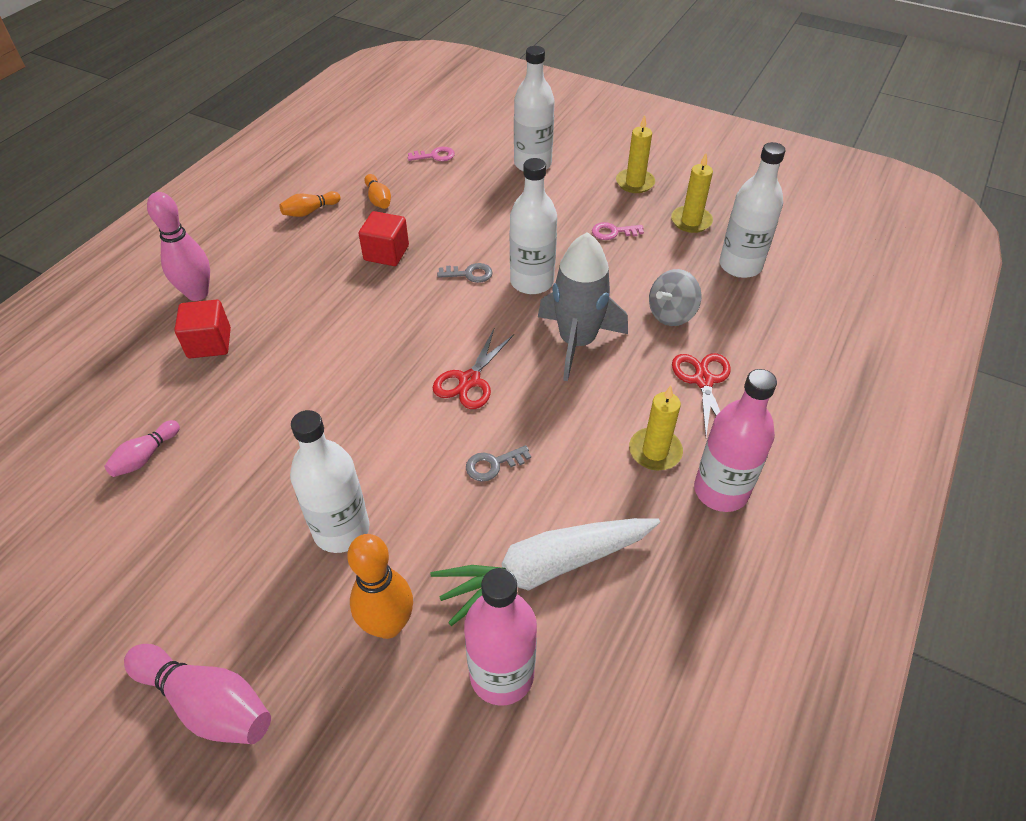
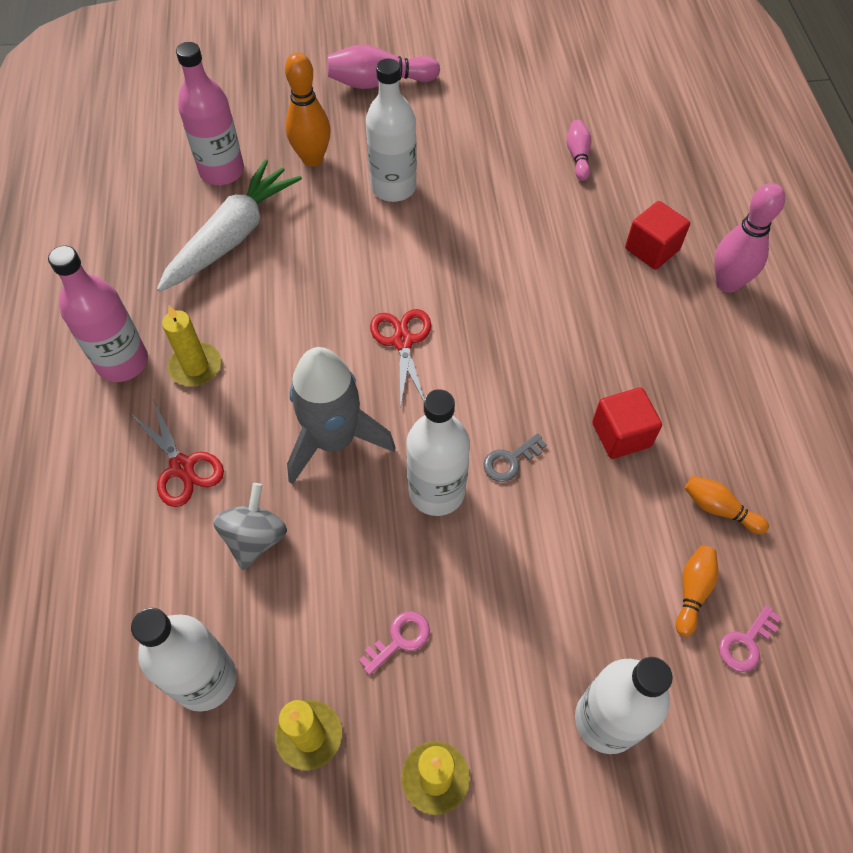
camera: 145 degrees right, 10 degrees up
(310, 211) = (765, 441): orange bowling pin -> orange bowling pin (692, 591)
(493, 465) = (324, 283): grey key -> none

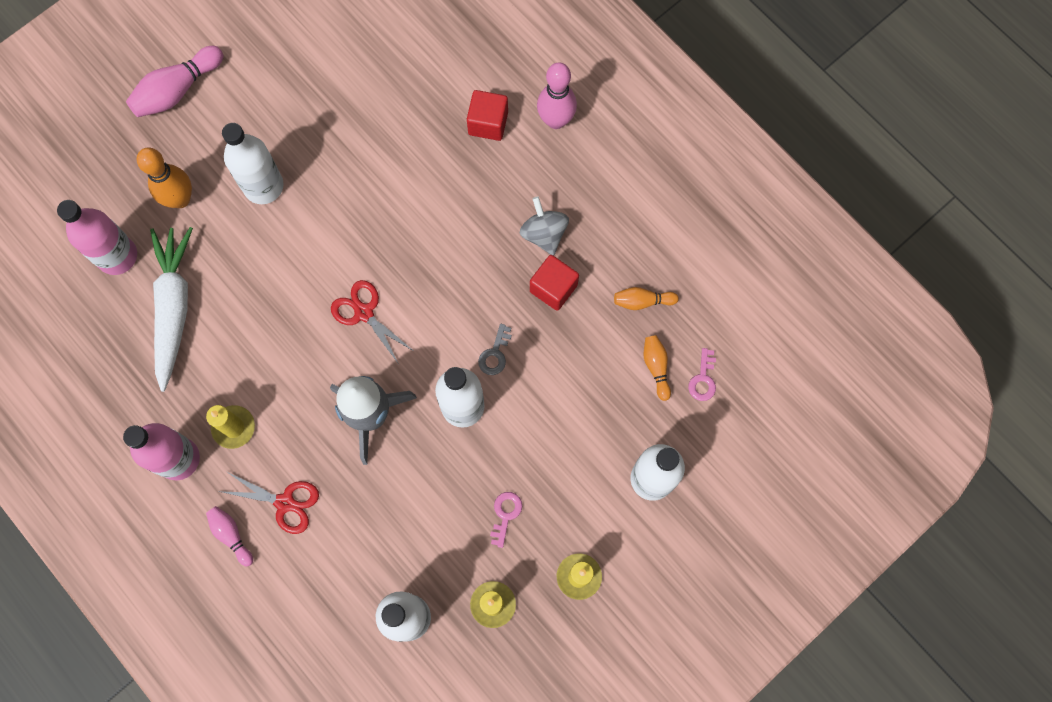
camera: 35 degrees left, 15 degrees up
(255, 538) = (371, 515): grey spinning top -> grey spinning top (544, 234)
(578, 156) = (384, 69): pink bowling pin -> pink bowling pin (231, 535)

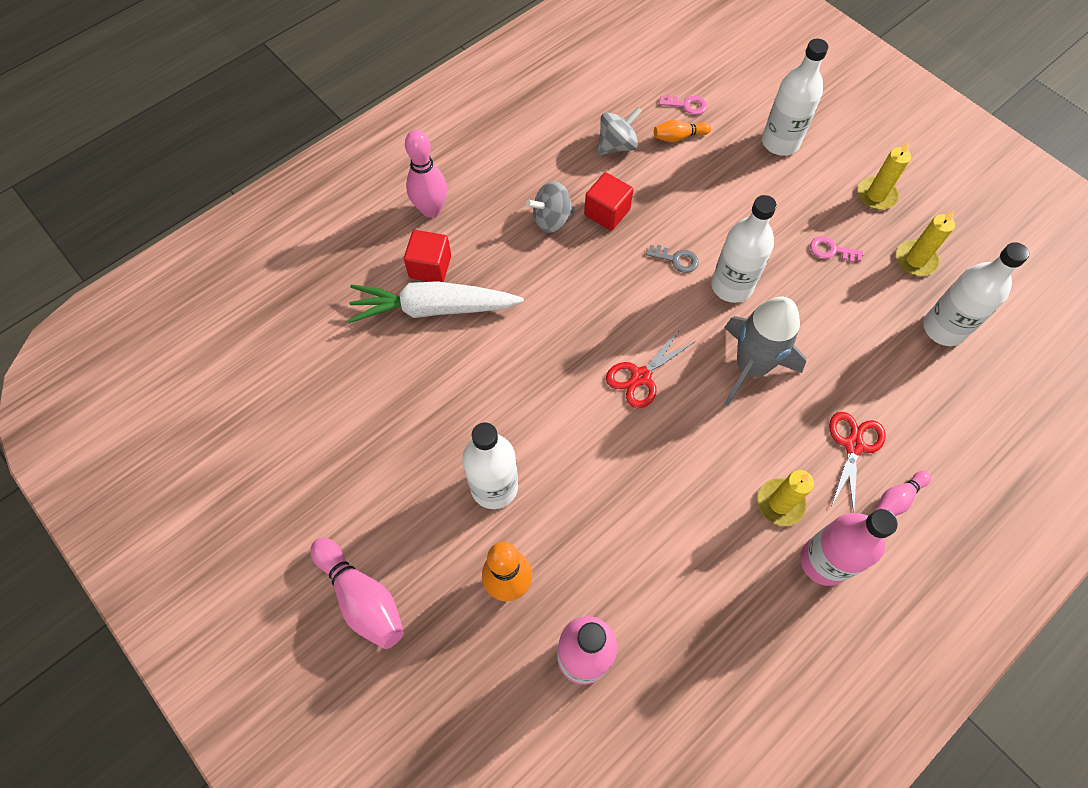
camera: 90 degrees left, 10 degrees down
(174, 308) = (646, 580): white carrot -> white carrot (434, 308)
(642, 301) = (617, 145): orange bowling pin -> grey spinning top

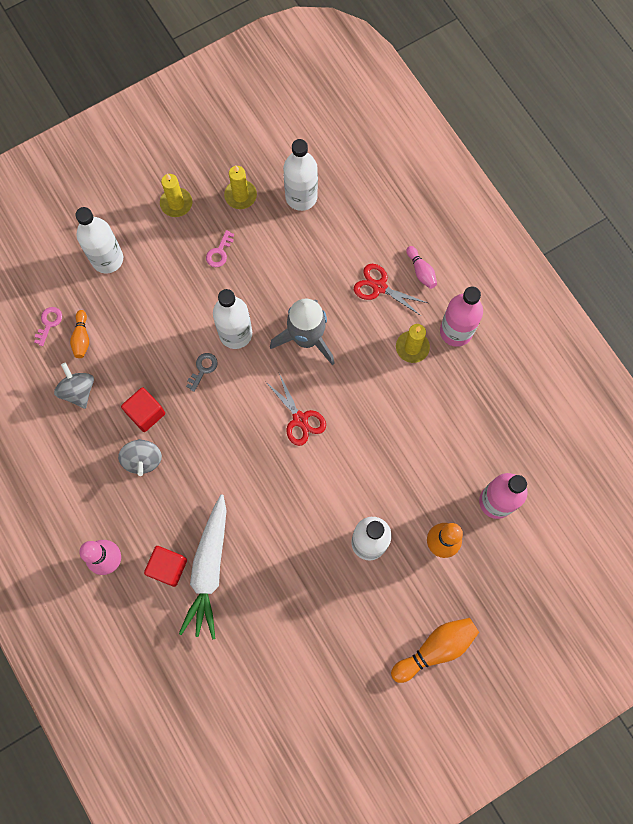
camera: 80 degrees left, 10 degrees up
(362, 597) = (435, 648): pink bowling pin -> orange bowling pin

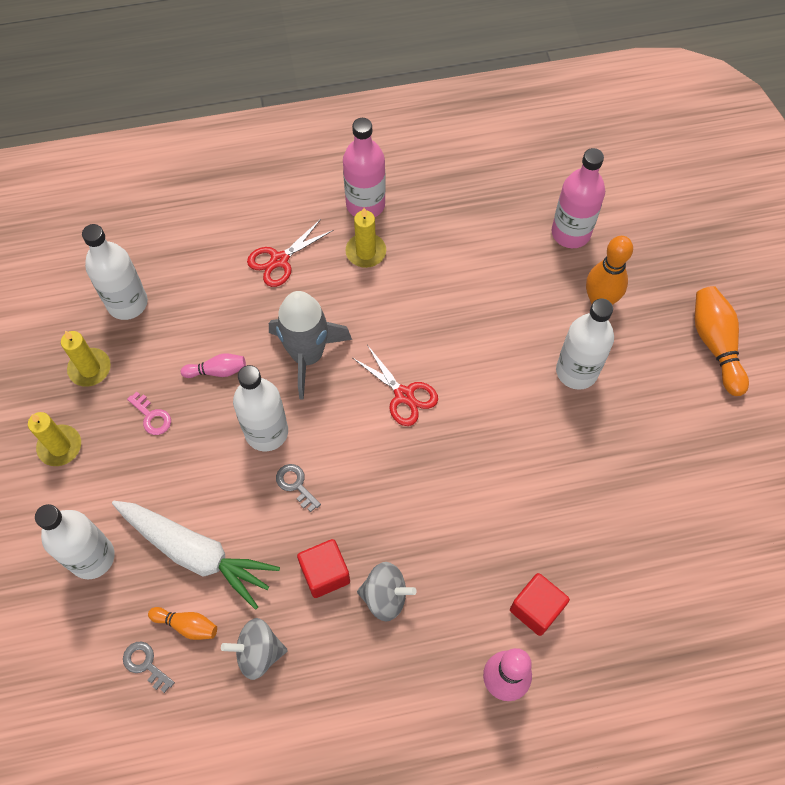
camera: 70 degrees left, 10 degrees down
(49, 323) = (145, 664): pink key -> grey key
(209, 569) = (553, 559): white carrot -> white carrot (196, 553)
(300, 419) = (404, 395): red scissors -> red scissors turned 60 degrees clockwise
(421, 271) = (280, 213): pink bowling pin -> pink bowling pin (217, 371)

